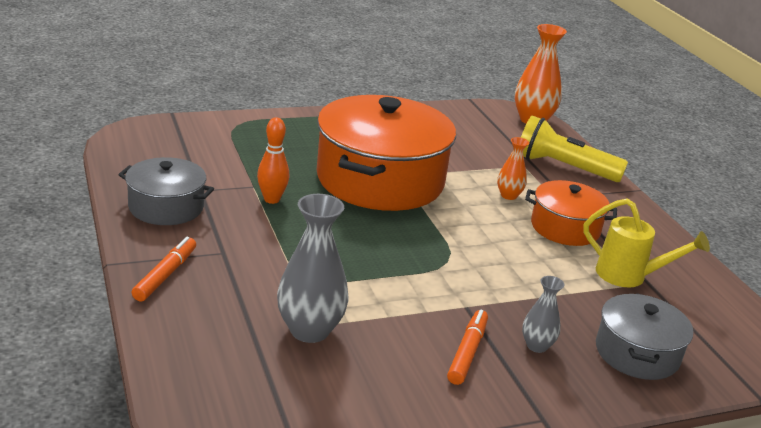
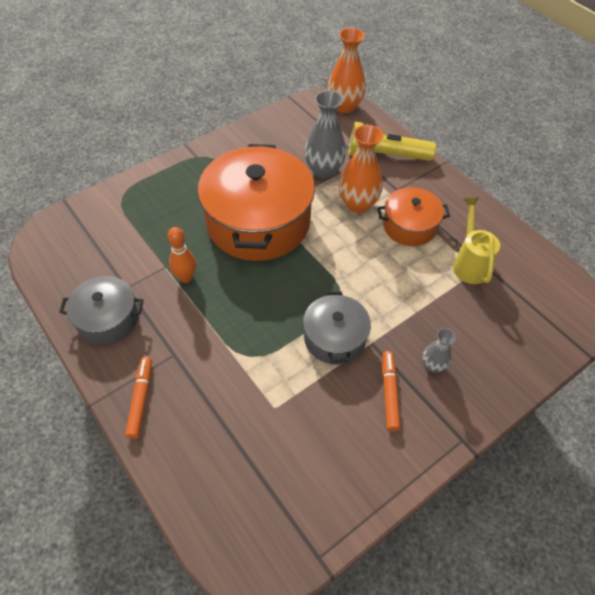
camera: 15 degrees left, 25 degrees up
(309, 330) = (272, 416): grey vase -> grey vase (324, 170)
(508, 195) = (358, 204): orange vase -> orange vase, size x1.84
(629, 276) = (469, 263): yellow watering can -> yellow watering can turned 105 degrees counterclockwise
(637, 353) = (500, 344): grey pot -> grey pot (334, 338)

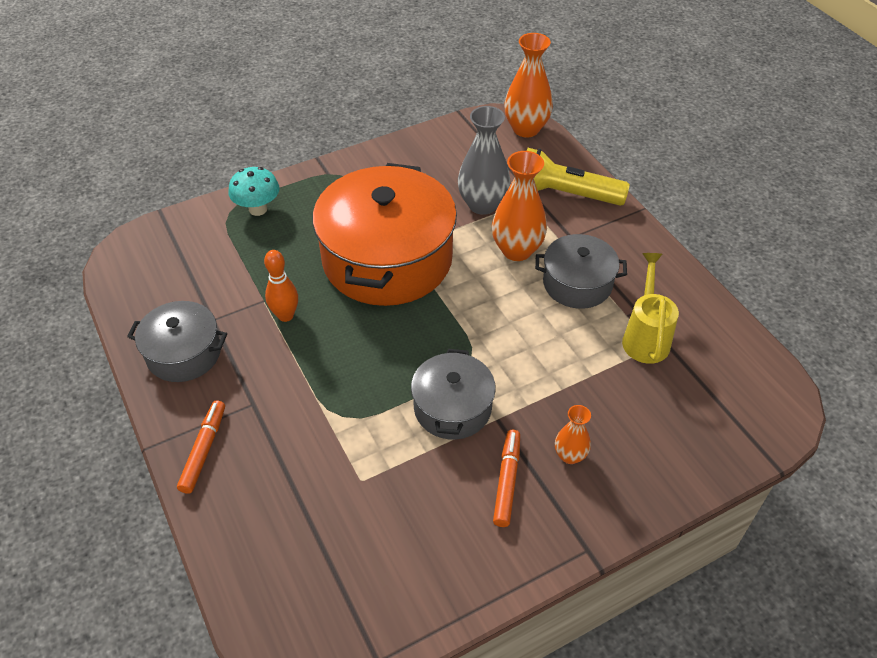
camera: 10 degrees right, 5 degrees down
(145, 191) = (258, 209): none -> turquoise mushroom
(409, 226) = (577, 283): orange pot -> grey pot
(433, 365) = (570, 455): grey vase -> orange vase

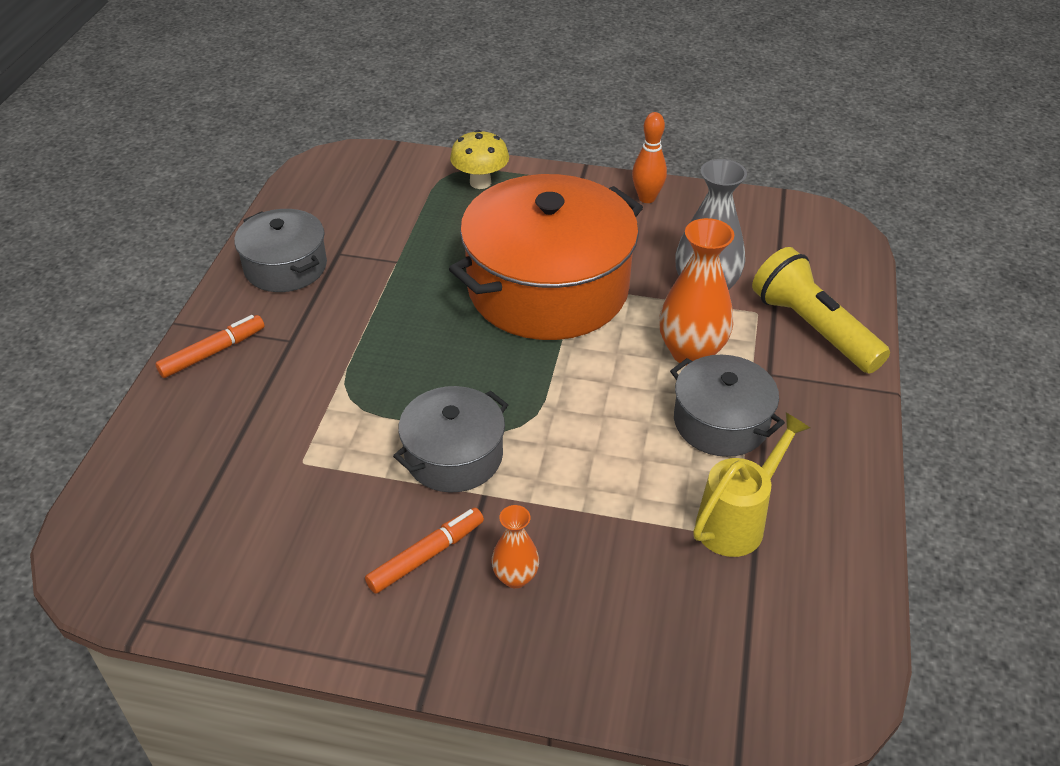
camera: 40 degrees right, 5 degrees down
(258, 209) = (480, 182): turquoise mushroom -> yellow mushroom
(285, 315) = (400, 284): orange bowling pin -> orange bowling pin (647, 198)
(526, 129) = (842, 242): orange vase -> none

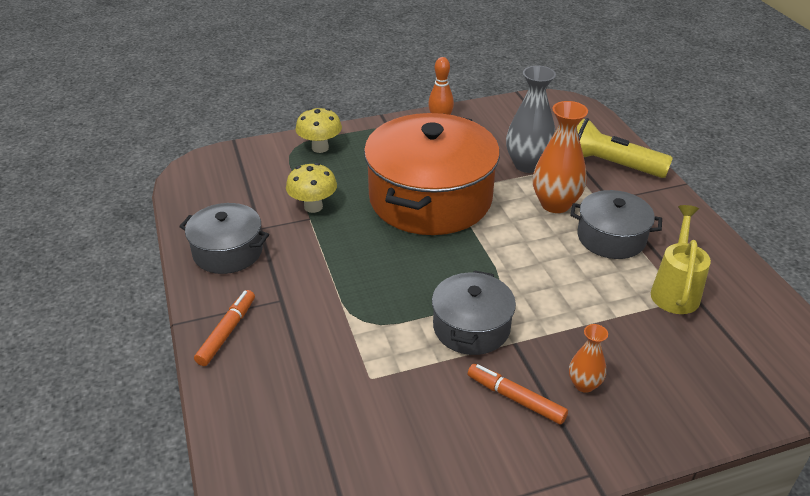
camera: 30 degrees left, 5 degrees down
(412, 249) = (313, 207): none -> yellow mushroom
(426, 555) = (515, 399): orange marker -> orange marker turned 75 degrees counterclockwise

